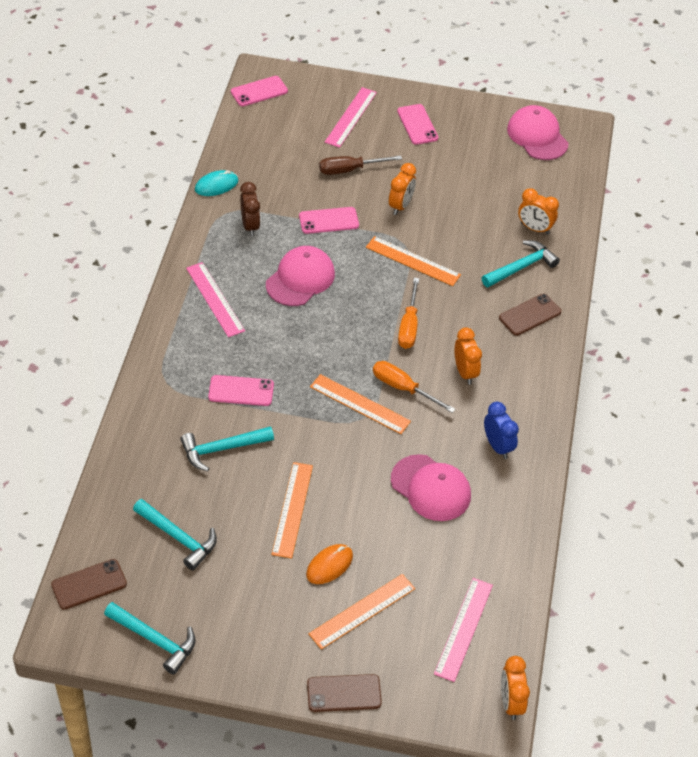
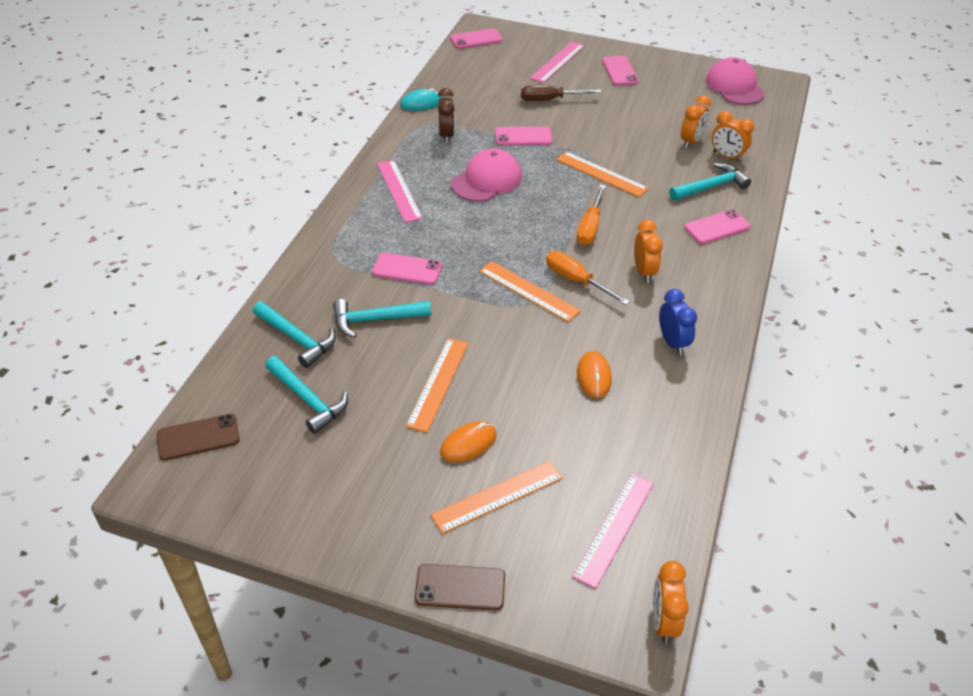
camera: 10 degrees right, 5 degrees down
(154, 640) = (253, 503): turquoise hammer -> turquoise hammer (296, 339)
(400, 206) = (595, 130): orange clock -> orange clock (691, 142)
(431, 488) = (594, 376): pink cap -> orange mouse
(530, 315) = (717, 227): brown phone -> pink phone

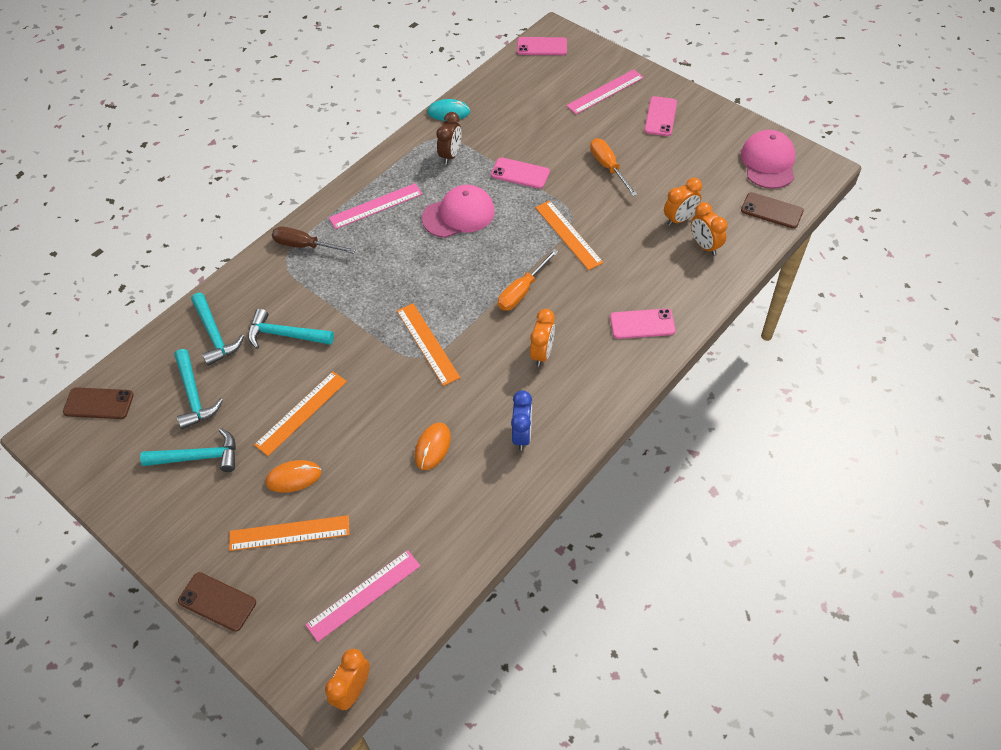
camera: 25 degrees right, 10 degrees up
(399, 190) = (376, 206): pink ruler -> pink ruler turned 60 degrees clockwise
(407, 269) = (338, 291): pink phone -> none
(550, 100) = (571, 136): brown screwdriver -> brown screwdriver (305, 246)
(576, 281) = (475, 345): orange screwdriver -> orange screwdriver (608, 167)
(711, 187) = (666, 277): turquoise hammer -> turquoise hammer (198, 457)
(763, 120) = (771, 211): none -> brown phone

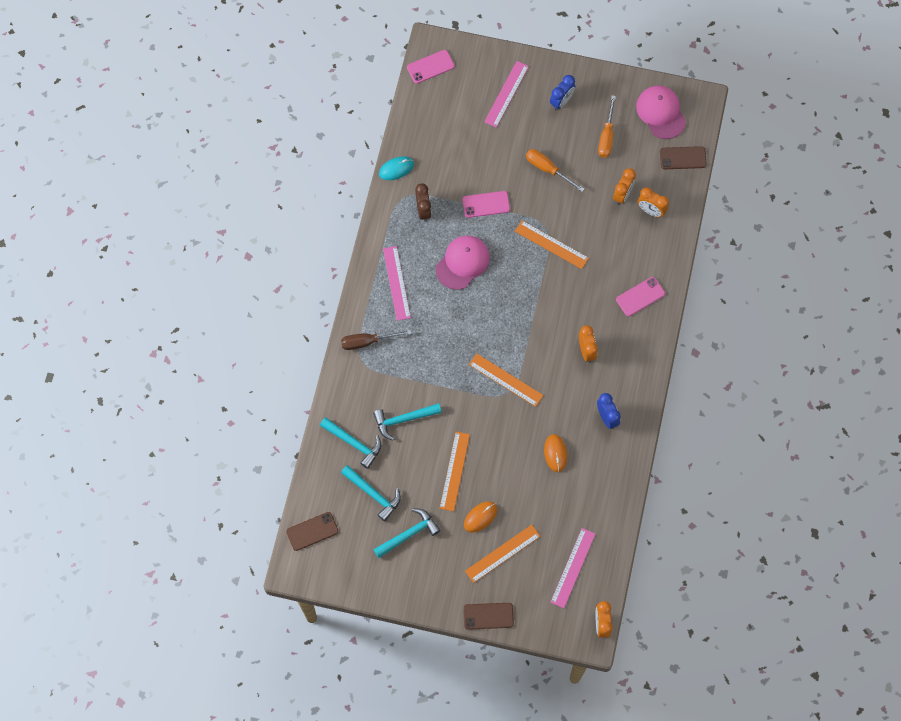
camera: 30 degrees left, 15 degrees up
(376, 206) = (396, 283): pink ruler -> pink ruler turned 45 degrees counterclockwise
(522, 291) = (545, 307): orange screwdriver -> orange screwdriver (606, 136)
(660, 116) = (561, 101): pink phone -> blue clock

